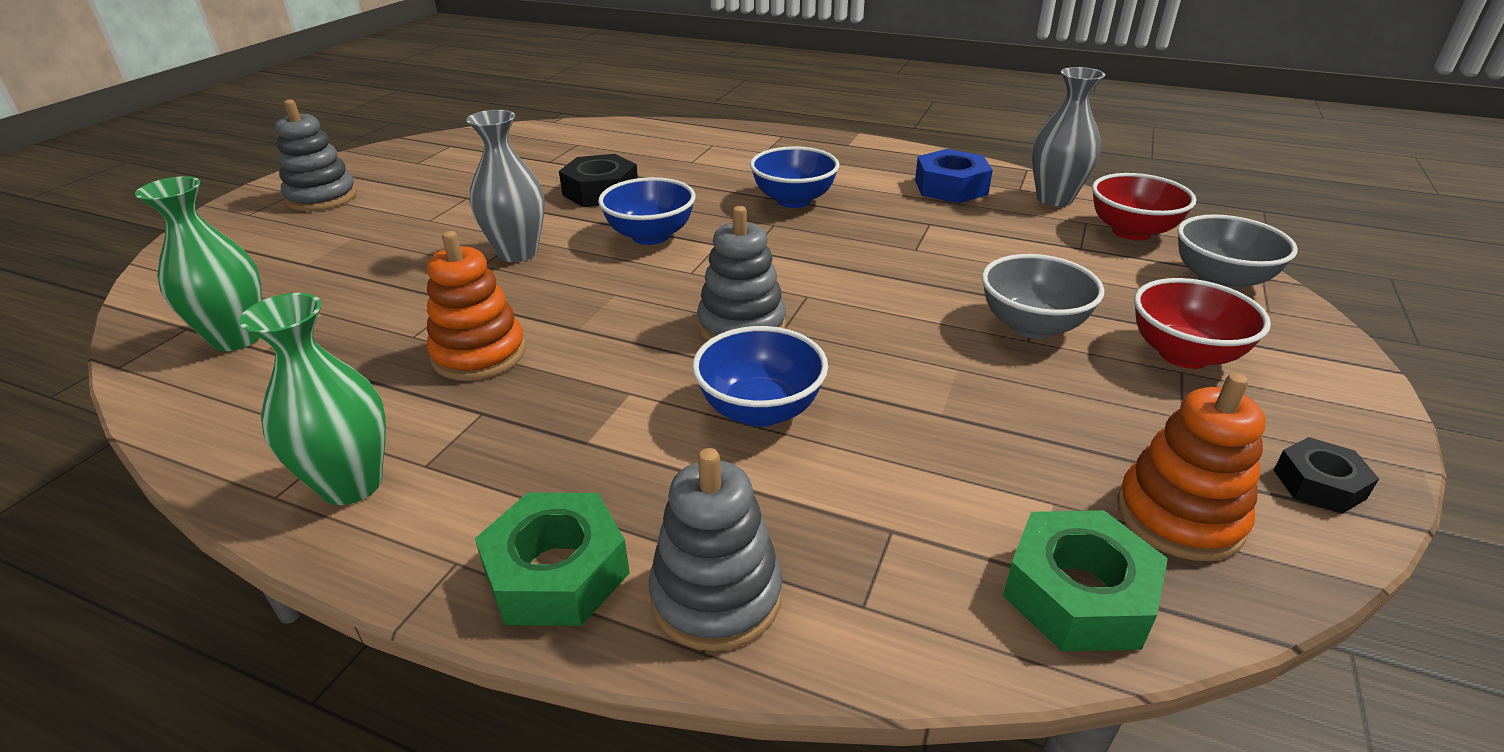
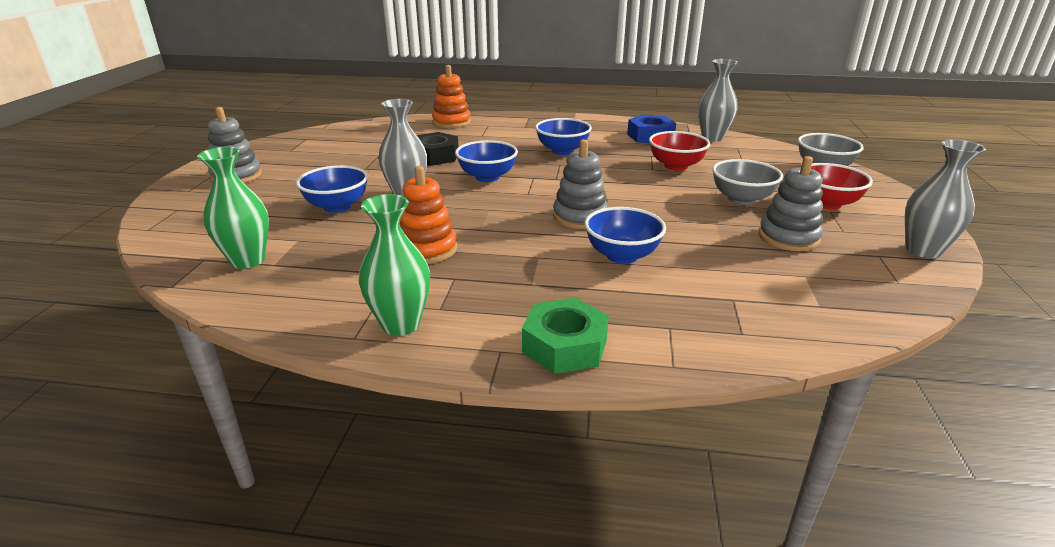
camera: 15 degrees left, 5 degrees down
(411, 263) = (337, 206): none -> blue bowl
(716, 596) = (662, 341): grey stacking toy -> grey stacking toy (788, 238)
(1078, 594) = (842, 311): green nut -> none
(1131, 231) = (764, 150): red bowl -> red bowl (676, 166)
(1179, 516) = (868, 273): orange stacking toy -> orange stacking toy (451, 122)
(1319, 484) = (923, 250): black nut -> grey vase

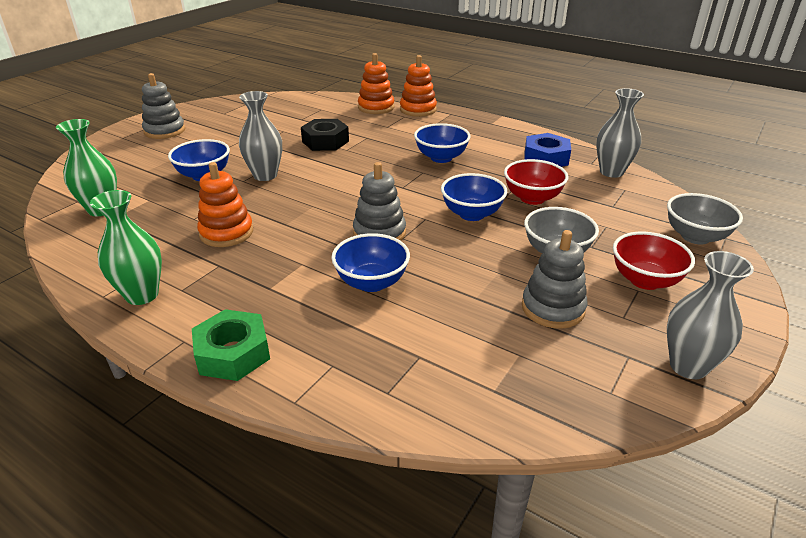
camera: 25 degrees right, 5 degrees up
(487, 177) = (345, 172): blue bowl -> blue bowl (472, 214)
(494, 118) = (418, 110): none -> orange stacking toy

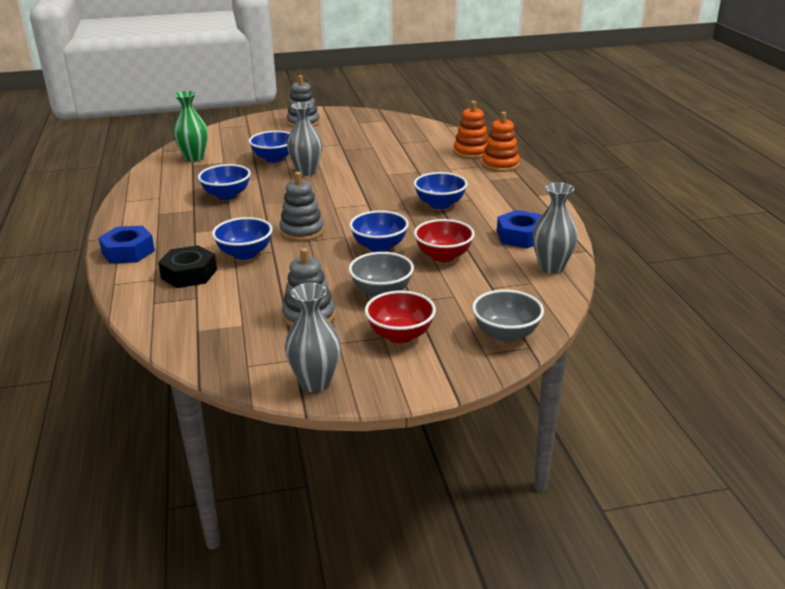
camera: 45 degrees right, 5 degrees down
(142, 295) = (139, 208): green vase -> none
(226, 233) = (227, 195): orange stacking toy -> blue bowl
(233, 353) = (128, 252): green nut -> blue nut
(325, 141) = (385, 164): black nut -> black nut (189, 274)

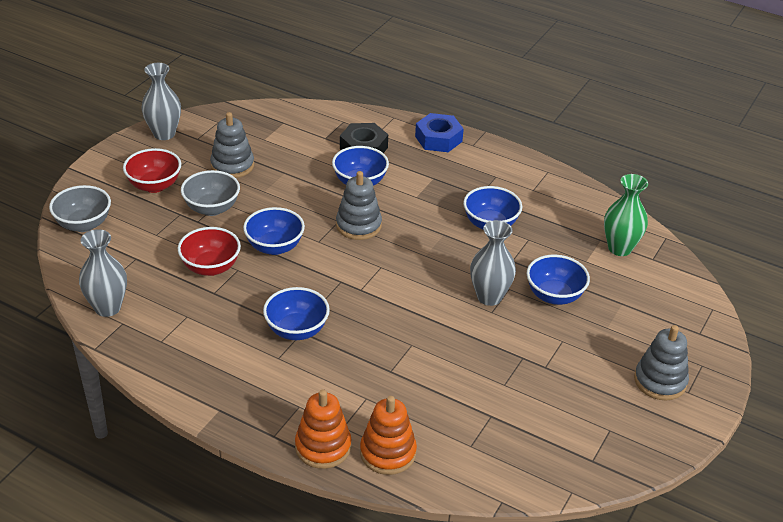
camera: 130 degrees right, 10 degrees up
(521, 236) = (172, 332): blue nut -> none

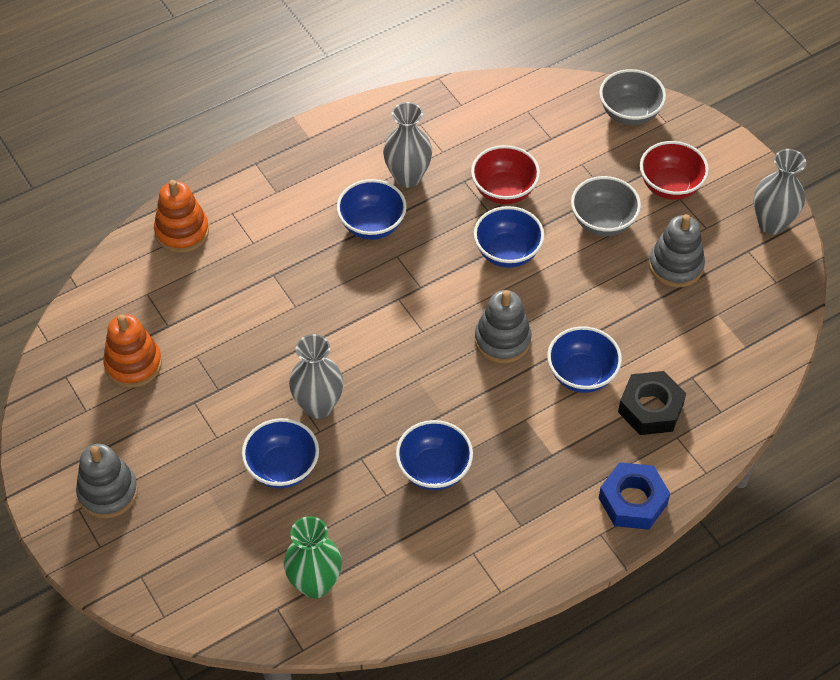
camera: 120 degrees right, 15 degrees up
(108, 308) = (489, 100): grey vase -> grey vase (407, 177)
(323, 447) = (220, 191): orange stacking toy -> orange stacking toy (133, 364)

